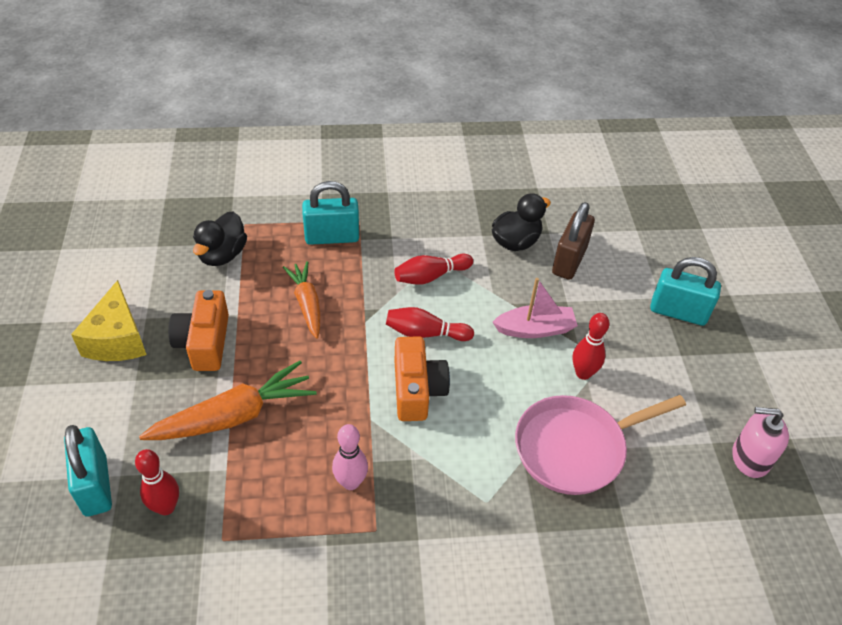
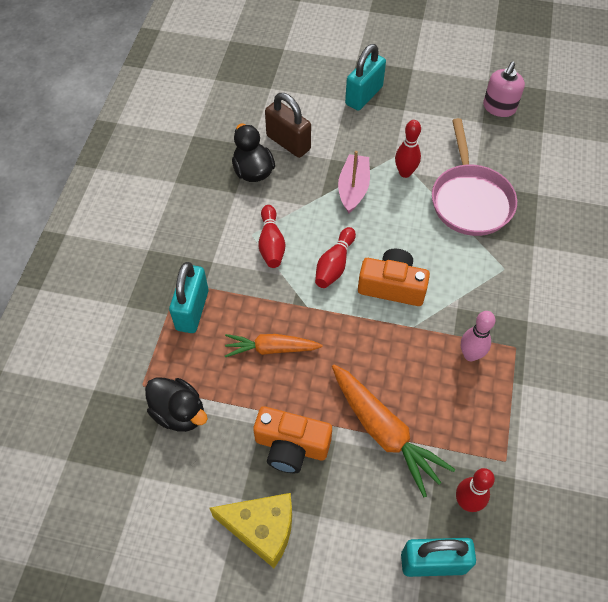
camera: 70 degrees left, 10 degrees up
(234, 416) = (384, 432): orange carrot -> orange carrot turned 150 degrees clockwise

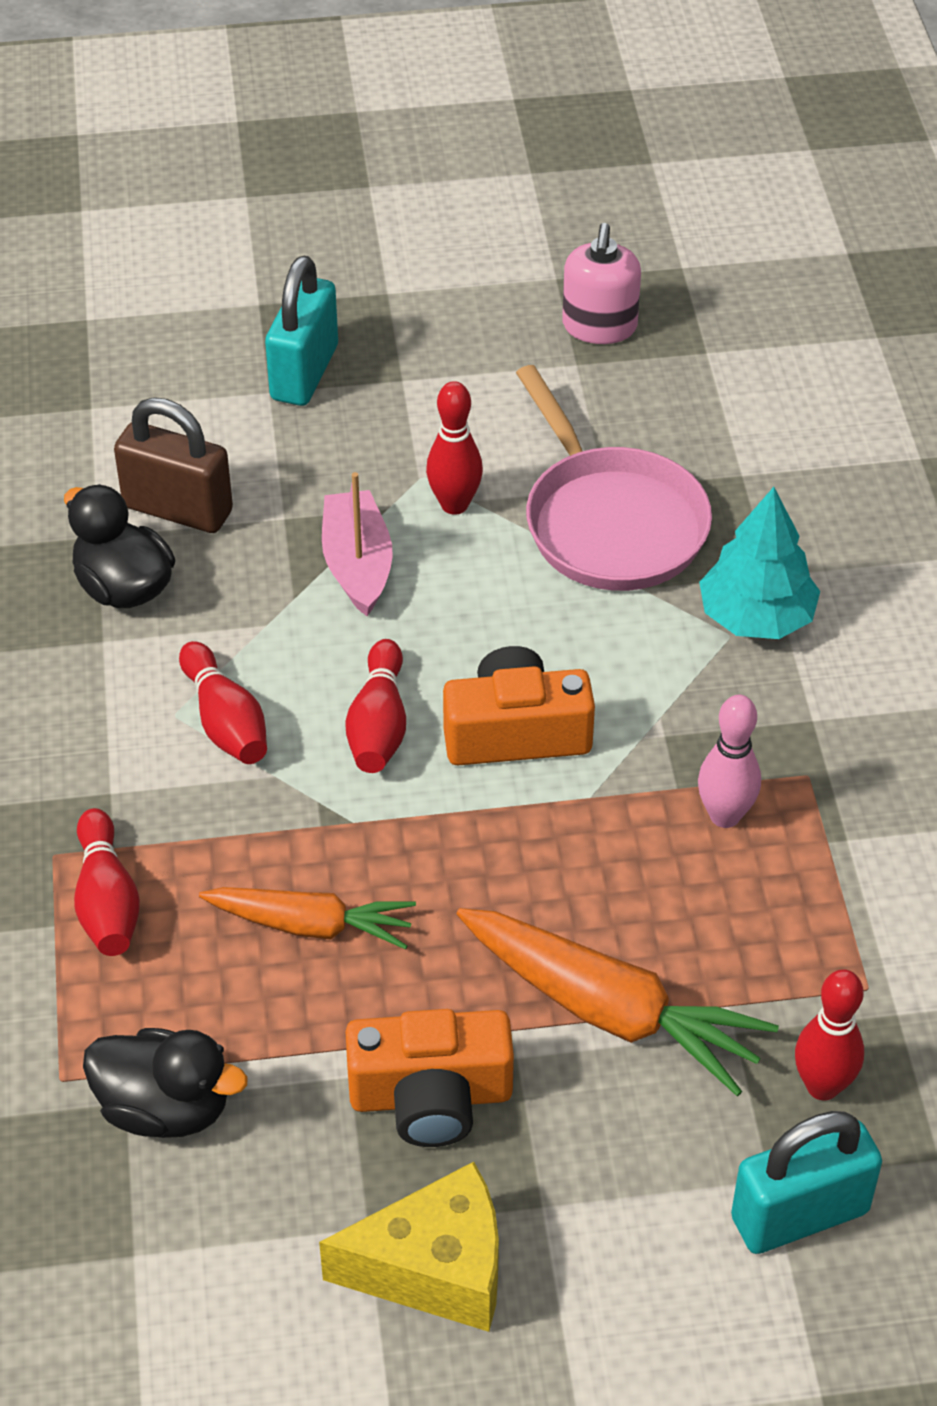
camera: 20 degrees left, 10 degrees down
(192, 310) = (107, 900): turquoise padlock -> red bowling pin
(271, 349) = (311, 925): orange carrot -> orange carrot turned 150 degrees counterclockwise
(519, 263) = (756, 617): none -> turquoise tree

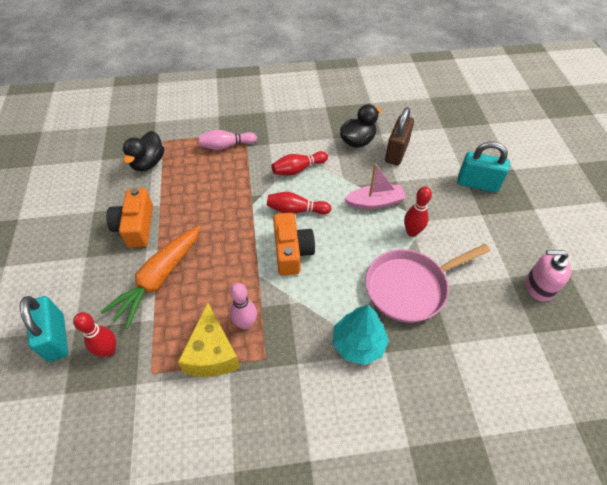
camera: 90 degrees right, 5 degrees up
(107, 900) = (226, 146): red bowling pin -> pink bowling pin
(311, 925) = (209, 194): orange carrot -> none
(435, 1269) = (72, 228): yellow cheese -> yellow cheese (212, 353)

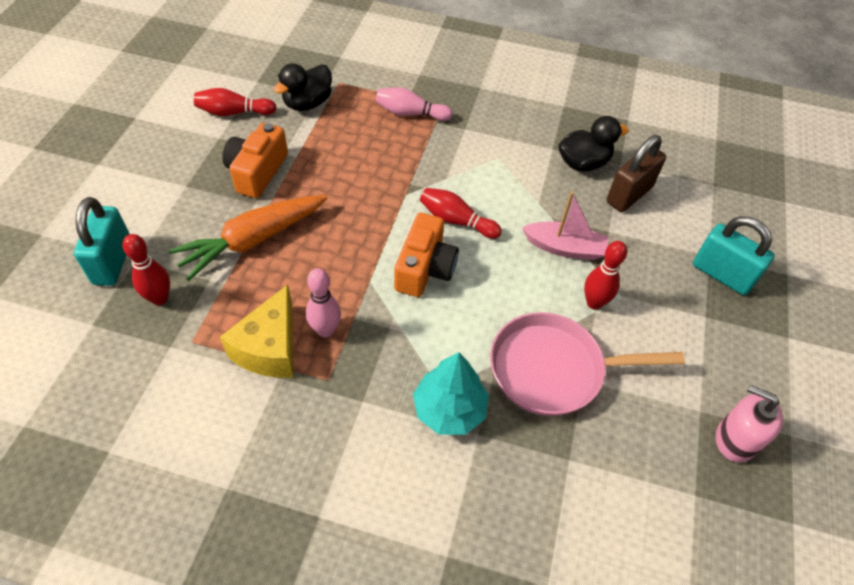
camera: 20 degrees right, 0 degrees up
(298, 169) = (485, 172): red bowling pin -> red bowling pin (234, 112)

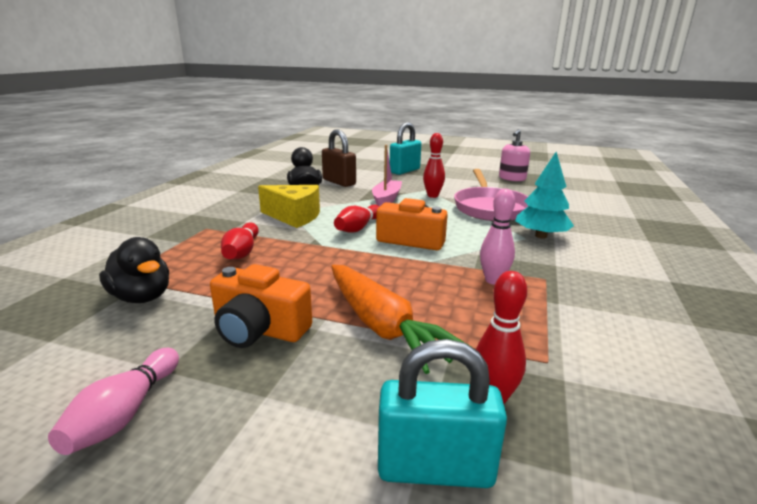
camera: 85 degrees left, 30 degrees down
(234, 112) = (112, 358): red bowling pin -> red bowling pin (242, 252)
(270, 348) = (528, 308): yellow cheese -> yellow cheese (294, 217)
(410, 113) = (207, 241): pink bowling pin -> pink bowling pin (125, 413)

